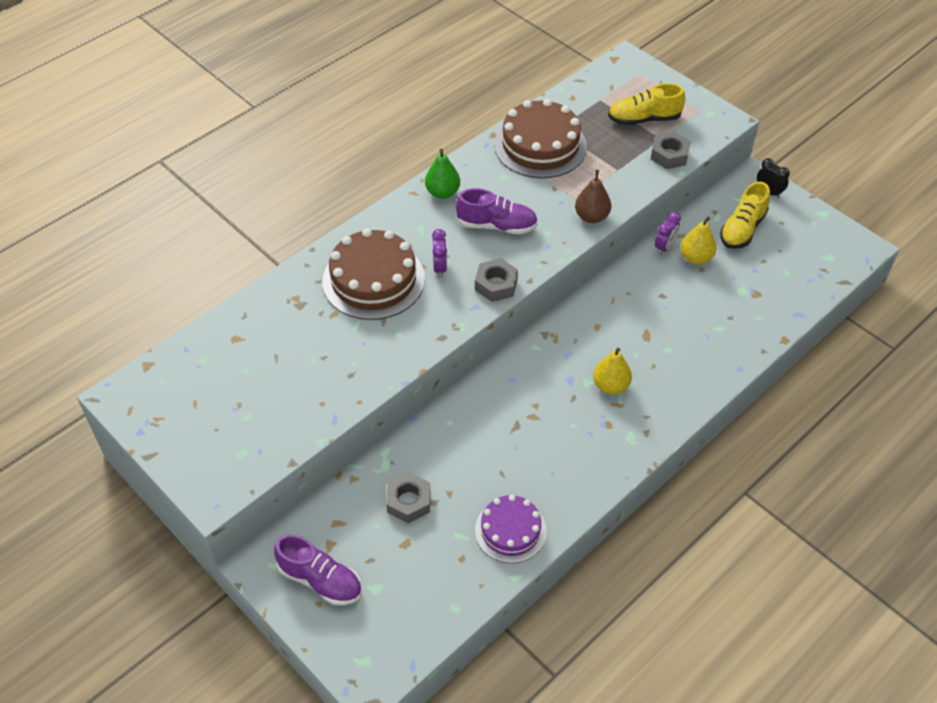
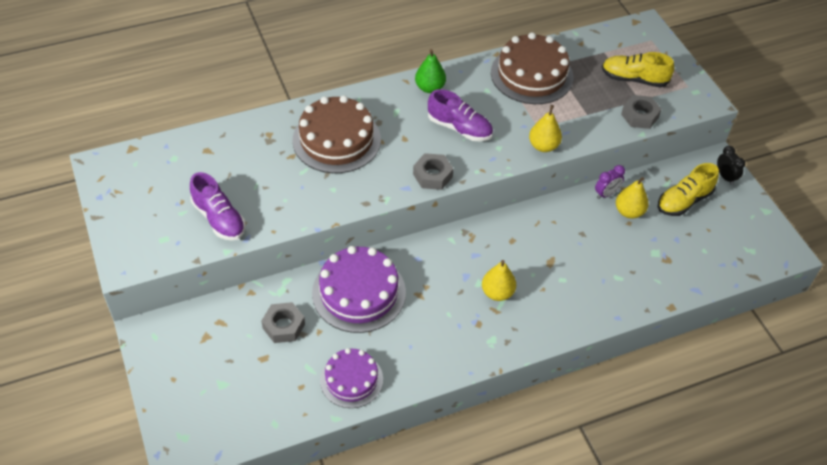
camera: 20 degrees right, 0 degrees up
(320, 580) = (184, 362): purple shoe -> purple shoe (219, 219)
(440, 267) = (394, 147): purple clock -> none
(469, 437) = (359, 292): none -> purple cake
(591, 217) = (543, 146): brown pear -> yellow pear

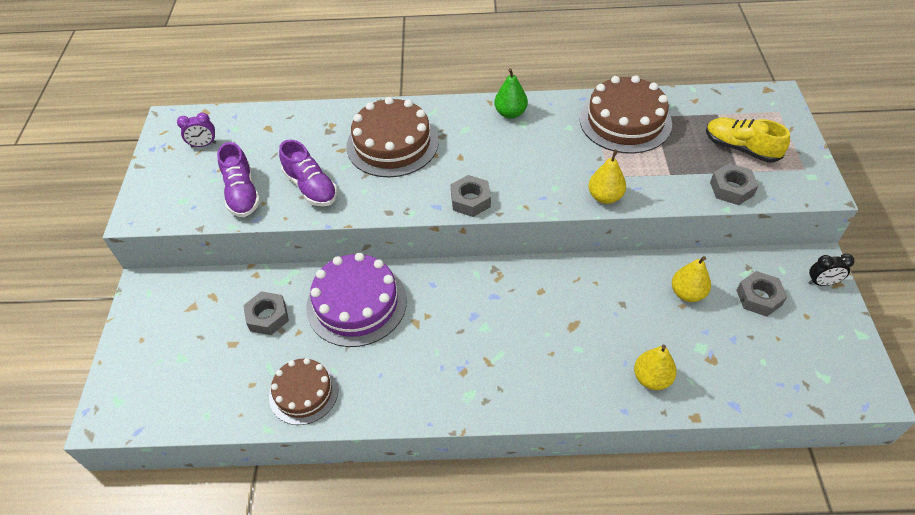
camera: 25 degrees right, 0 degrees up
(351, 379) = (303, 392): purple cake -> brown cake
(459, 128) = (522, 159): purple shoe -> purple shoe (311, 187)
(497, 293) = (499, 343): yellow pear -> yellow pear (651, 378)
(606, 194) = (668, 267): purple clock -> purple clock (203, 145)
(683, 201) = (759, 297): yellow shoe -> grey nut
(725, 177) = (822, 282): black clock -> black clock turned 90 degrees clockwise

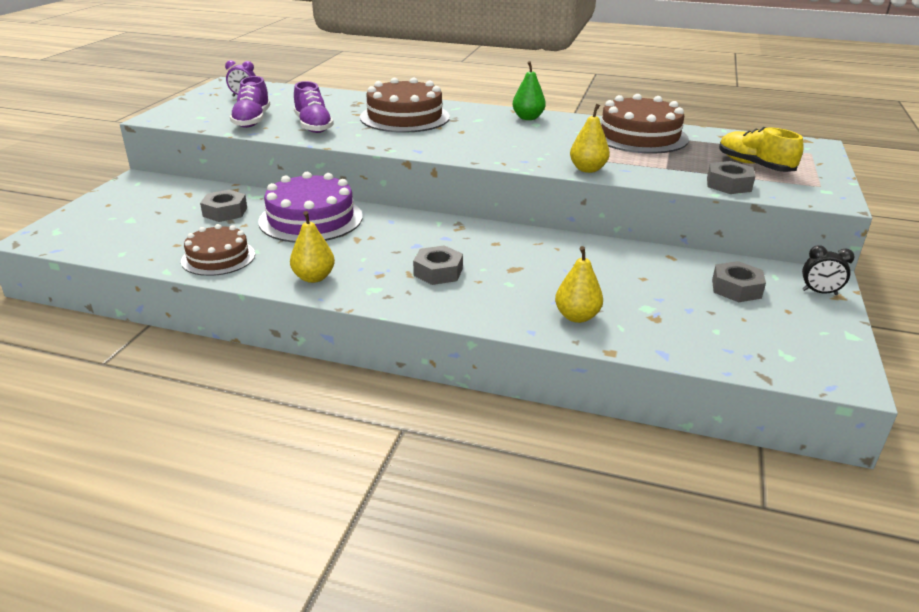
camera: 15 degrees right, 20 degrees down
(470, 200) = (452, 152): grey nut -> grey nut (438, 272)
(687, 293) = (653, 271): yellow pear -> yellow pear (314, 277)

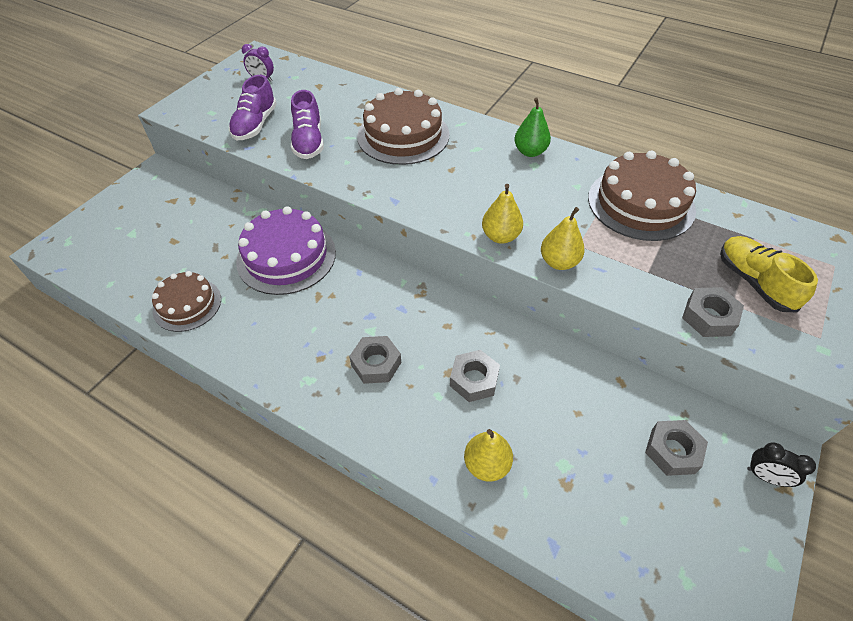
camera: 15 degrees right, 20 degrees up
(225, 212) = (214, 234): grey nut -> grey nut (474, 380)
(314, 277) = (260, 351): yellow pear -> yellow pear (500, 236)

